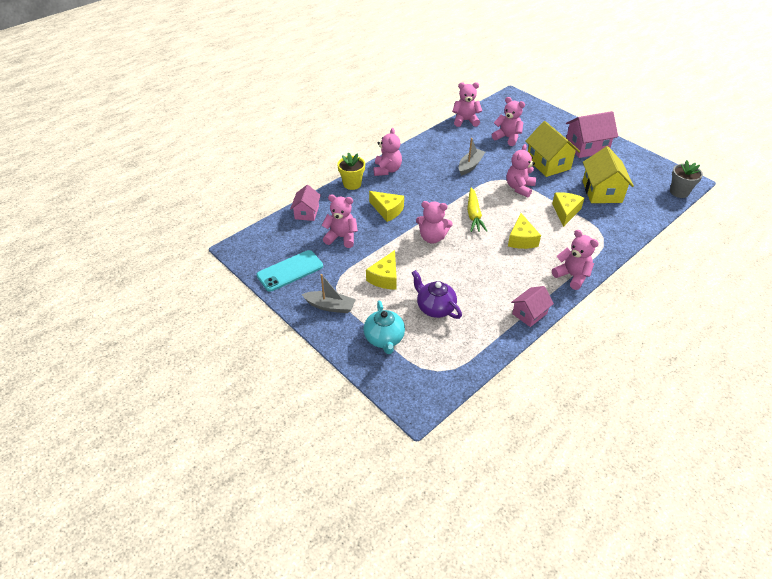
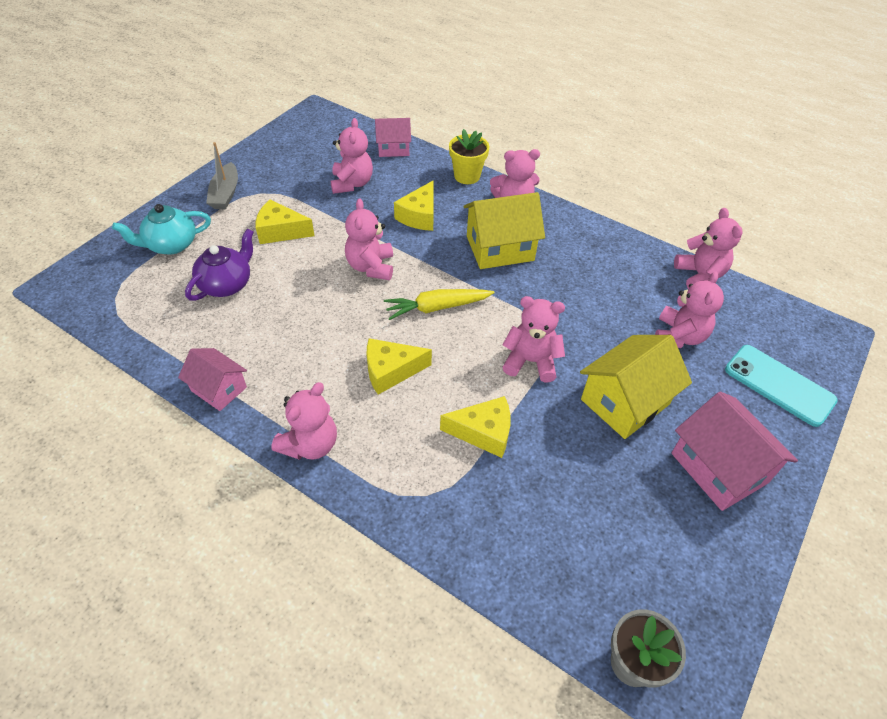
camera: 75 degrees right, 5 degrees up
(290, 271) = (283, 154): turquoise phone -> turquoise phone (779, 385)
(470, 165) = (567, 293): grey boat -> none
(601, 191) = (570, 494): yellow house -> yellow house (500, 248)

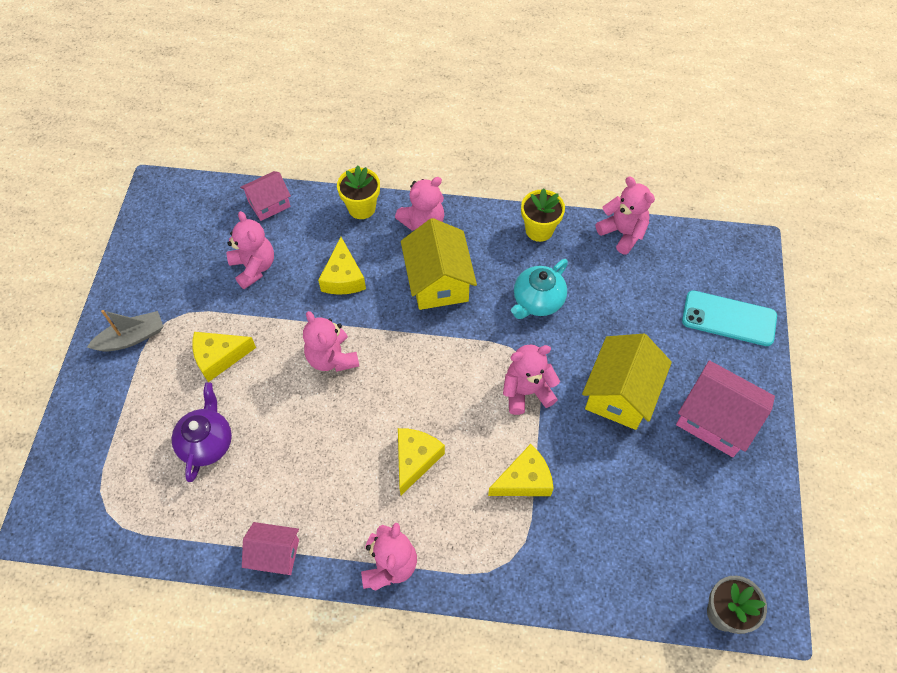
camera: 25 degrees left, 10 degrees up
(171, 245) = (119, 424): turquoise teapot -> turquoise teapot (537, 301)
(225, 194) = (132, 338): grey boat -> grey boat turned 90 degrees counterclockwise
(391, 371) = (415, 460): yellow cheese -> yellow cheese turned 150 degrees clockwise
(437, 307) = (418, 374): yellow carrot -> none
(500, 248) = (438, 281): yellow house -> yellow house turned 60 degrees counterclockwise
(617, 245) = (539, 230): none -> yellow flower pot
(679, 336) = (633, 307): pink teddy bear -> none

